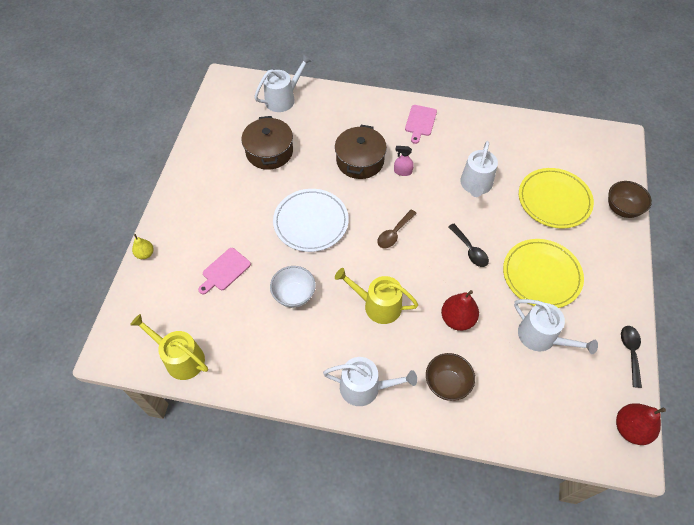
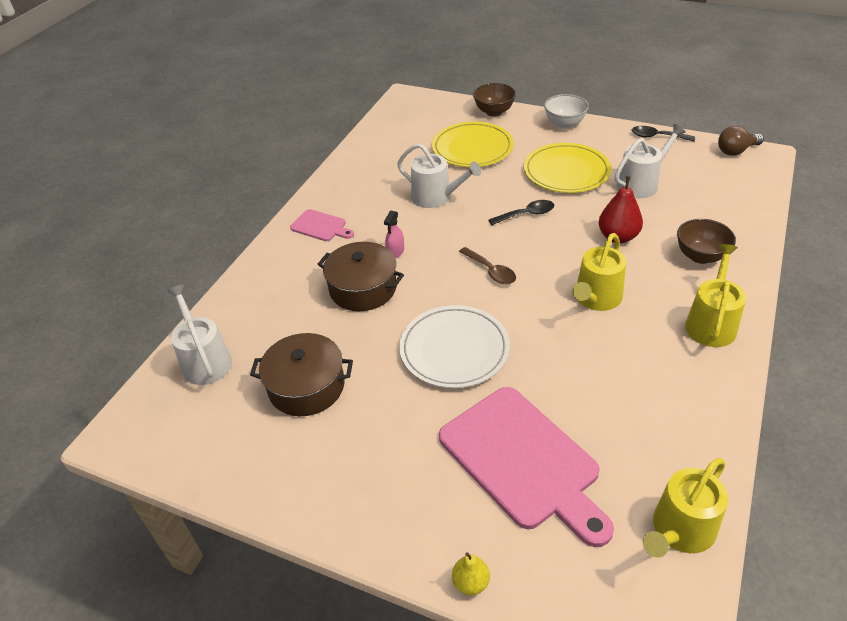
camera: 75 degrees left, 15 degrees down
(225, 271) = (523, 460): pink cutting board -> pink cutting board, size x2.11
(294, 295) = (574, 379): white bowl -> white bowl (564, 124)
(365, 387) = (711, 323): white watering can -> yellow watering can
(630, 428) = (736, 151): red pear -> brown light bulb

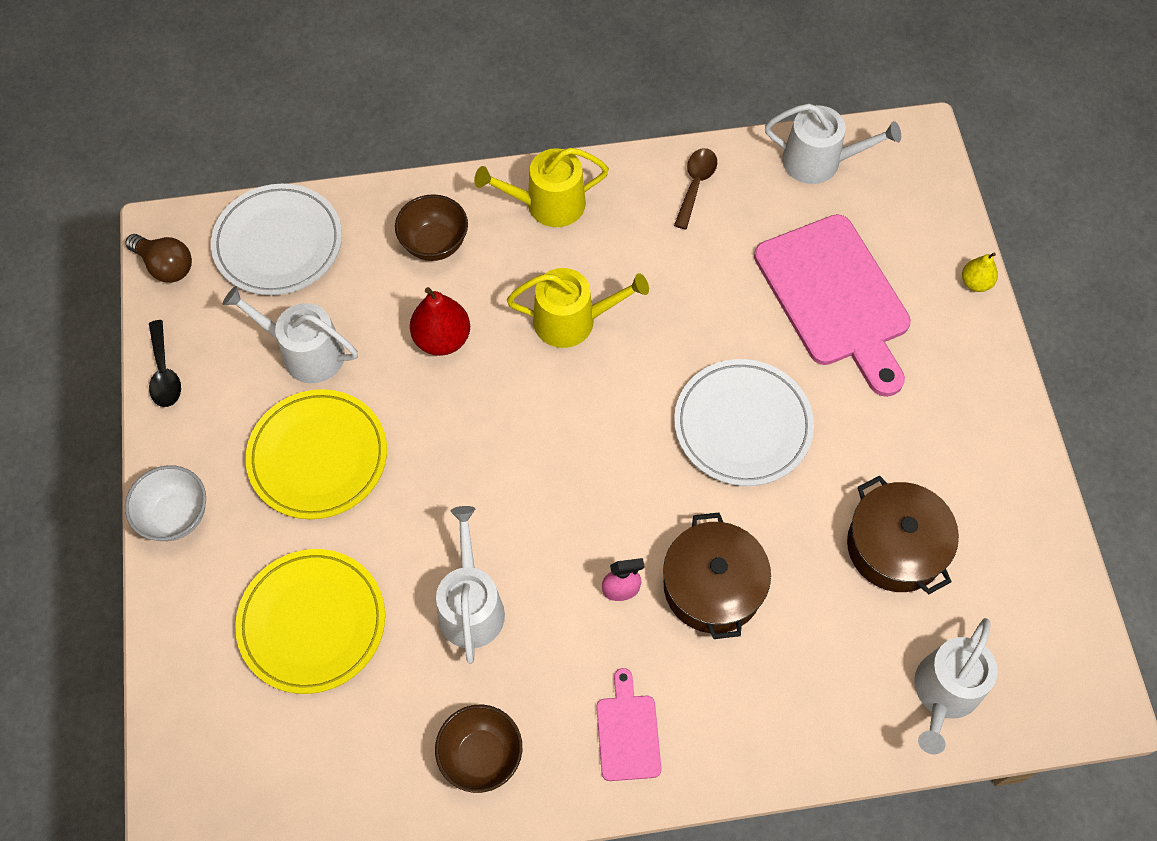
camera: 125 degrees left, 20 degrees up
(490, 271) = (590, 452): brown spoon -> brown spoon (695, 185)
(494, 112) = (177, 647): brown bowl -> brown bowl (481, 756)
(523, 460) = (835, 297): pink cutting board -> pink cutting board turned 135 degrees clockwise
(526, 214) = (450, 464): black spoon -> none
(680, 530) = (819, 161): yellow watering can -> white watering can
(734, 193) = (278, 243): none -> white plate

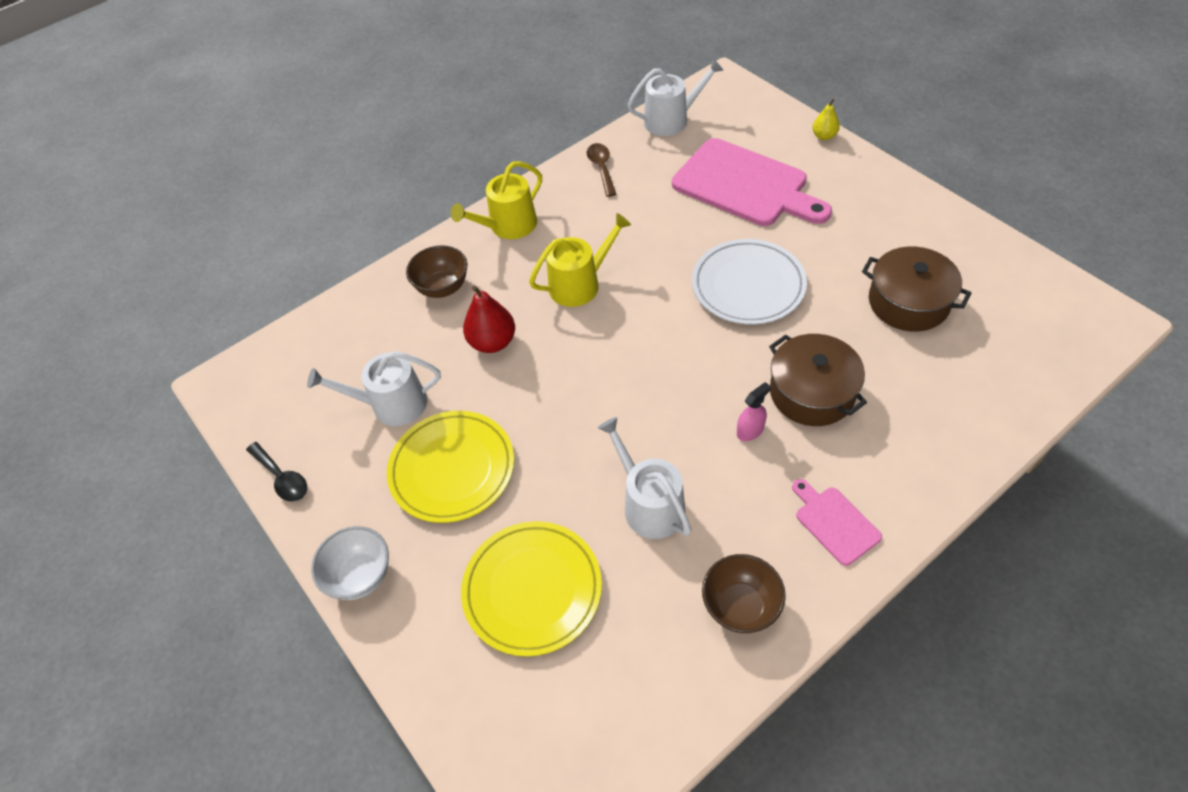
camera: 25 degrees left, 10 degrees down
(165, 266) = (235, 404): brown light bulb -> none
(278, 243) = (319, 345): white plate -> none
(944, 693) = (1019, 370): white watering can -> none

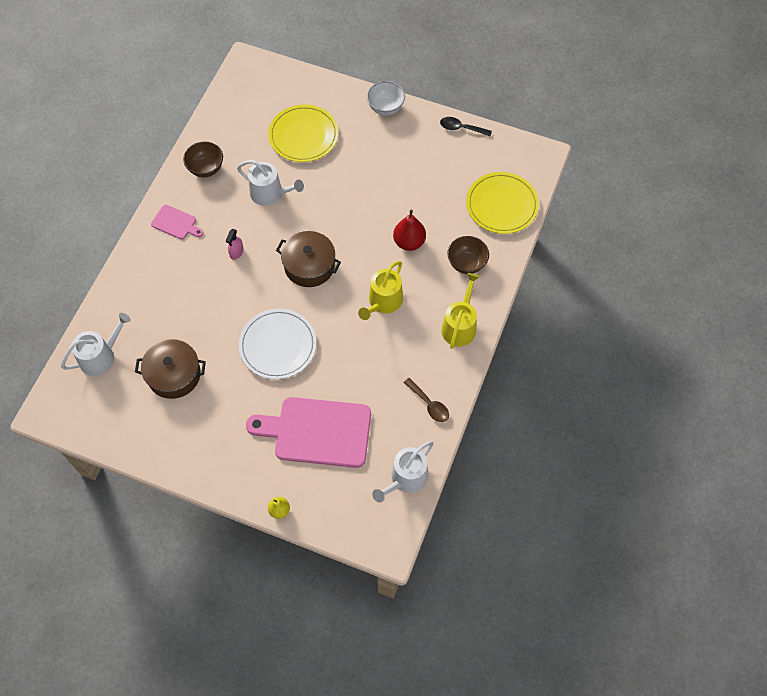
camera: 145 degrees right, 10 degrees up
(392, 404) = (437, 185): white watering can -> white watering can (101, 356)
(452, 469) = (379, 168): yellow plate -> yellow plate (501, 205)
(812, 392) = (211, 288): brown pot -> brown pot (309, 266)

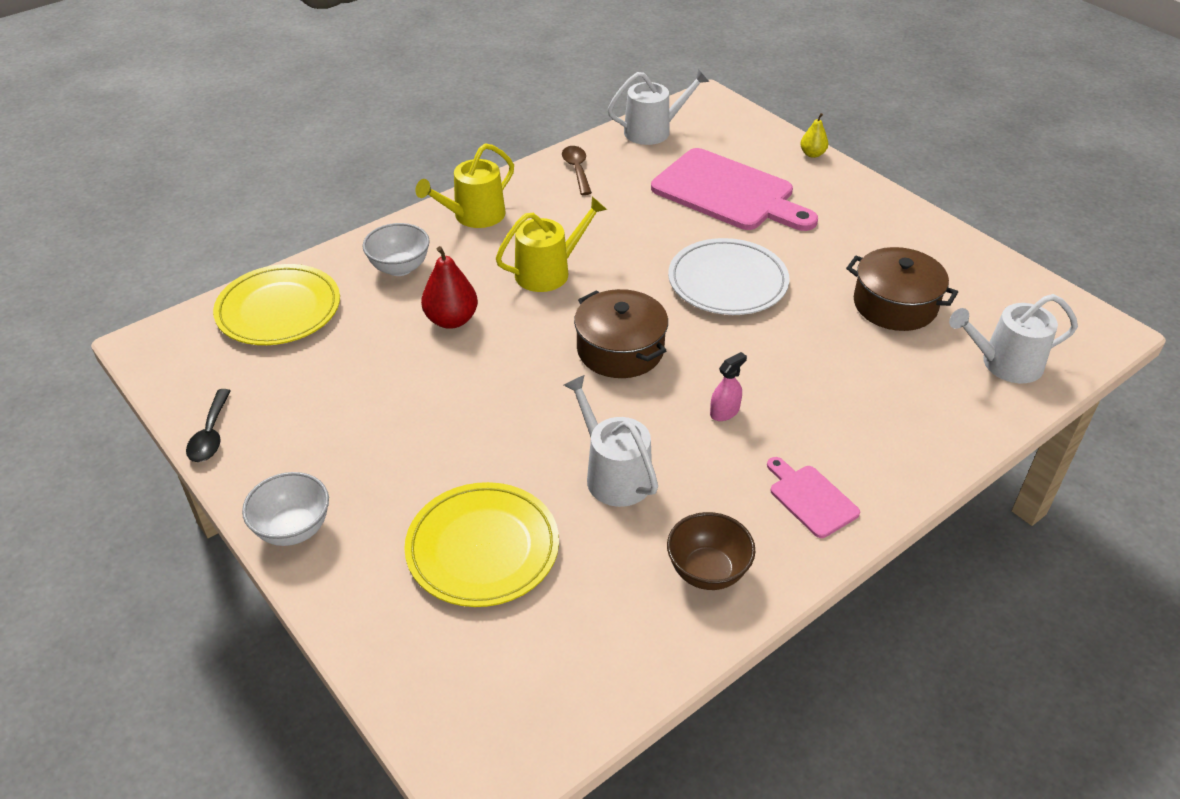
camera: 150 degrees left, 20 degrees down
(461, 128) = (211, 434): black spoon -> black spoon turned 45 degrees clockwise
(466, 263) = (400, 268): brown bowl -> white bowl

